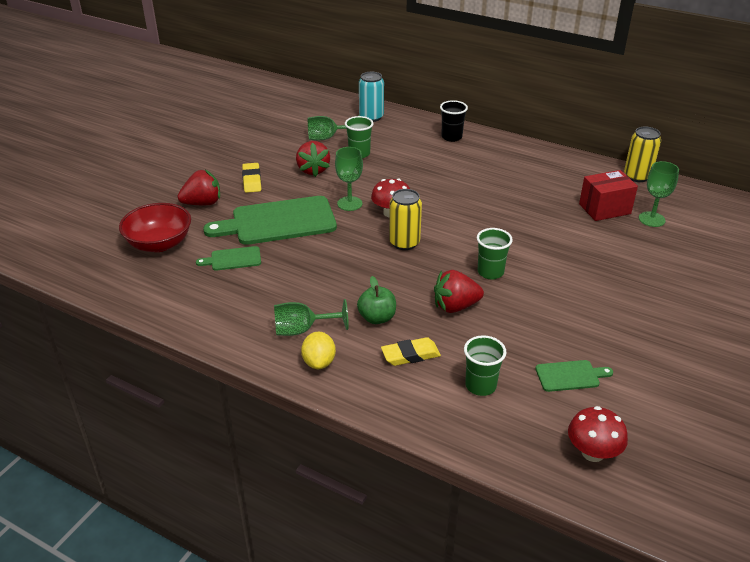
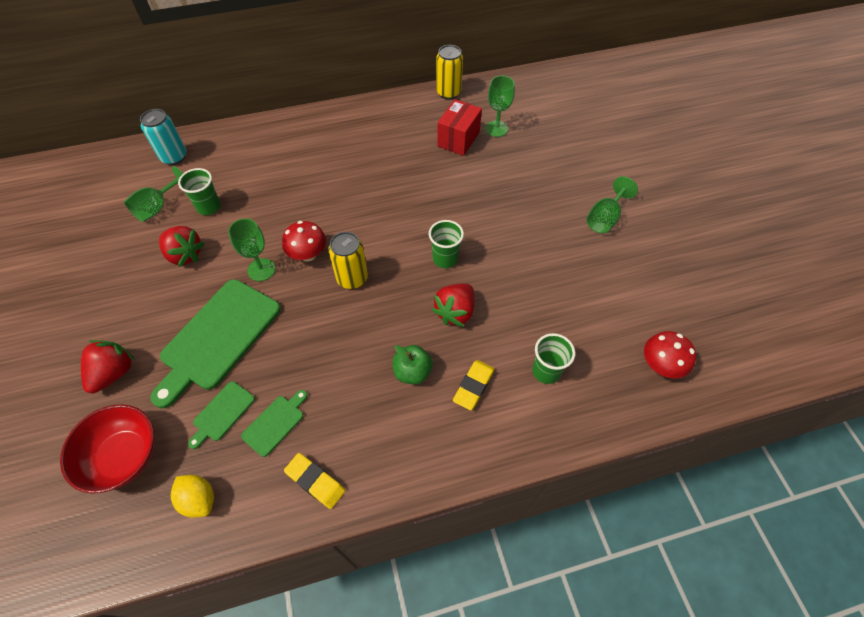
camera: 45 degrees left, 20 degrees up
(252, 180) = (136, 309): yellow eraser -> yellow eraser (315, 481)
(302, 330) = (369, 435): green goblet -> green goblet (604, 218)
(319, 362) = (417, 455): yellow lemon -> yellow lemon (199, 499)
(451, 137) = (271, 137): black cup -> none
(570, 376) = (587, 312): green cutting board -> green cutting board (275, 423)

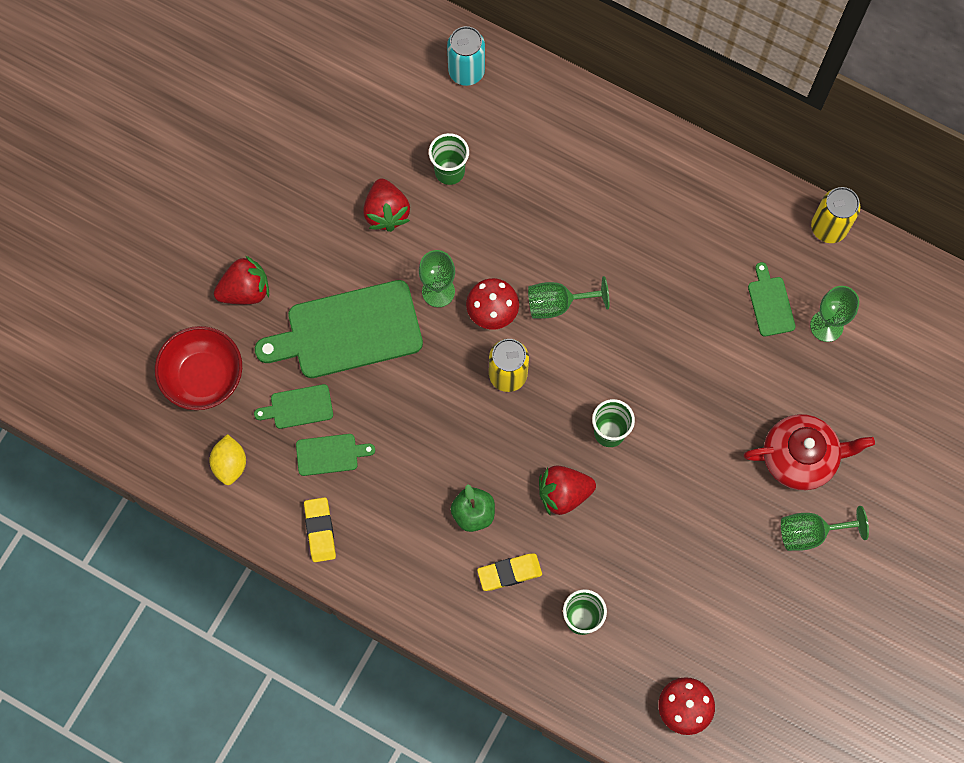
camera: 45 degrees right, 15 degrees up
(157, 207) = (404, 130): green goblet -> green goblet (557, 304)
(458, 139) = (770, 303): red box -> green cutting board
(555, 190) = (800, 457): none -> red teapot

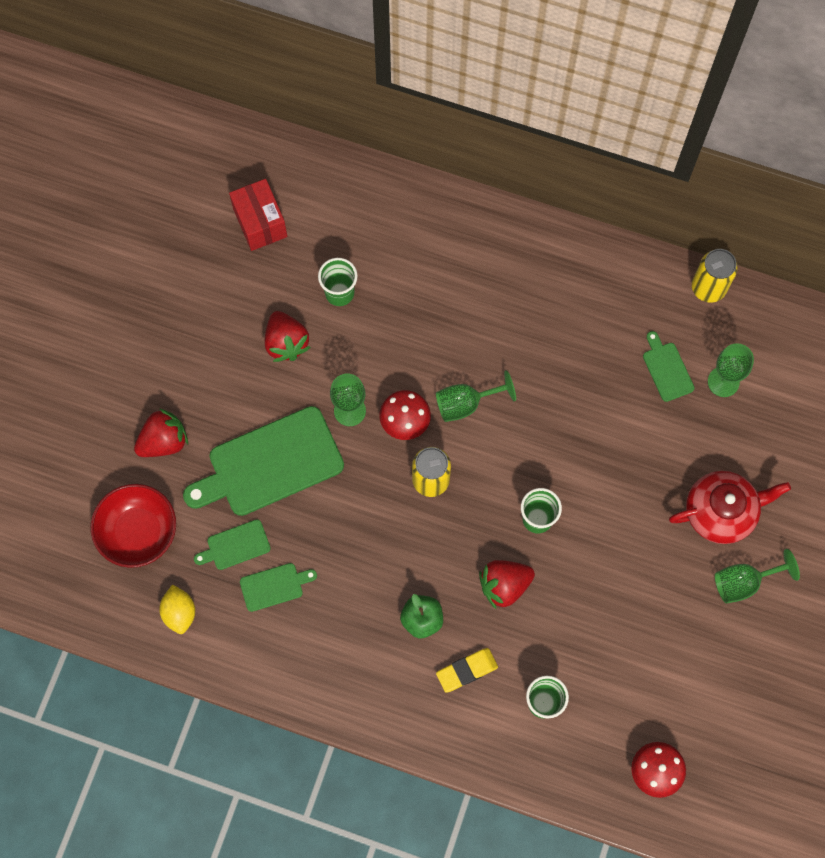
camera: 10 degrees left, 0 degrees up
(320, 530) = (278, 662): yellow eraser -> none
(382, 88) = (260, 223): none -> red box
(466, 71) = (338, 193): turquoise can -> none

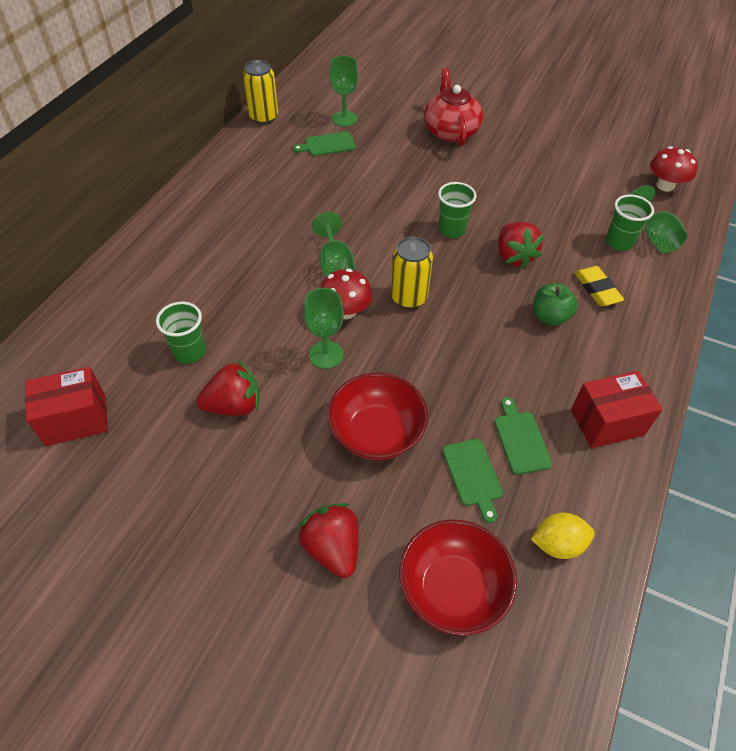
camera: 85 degrees left, 20 degrees down
(270, 464) = (376, 433): green cutting board -> red bowl
(299, 664) = (607, 422): none -> red box
(744, 582) = (507, 126): green goblet -> green goblet (654, 236)

